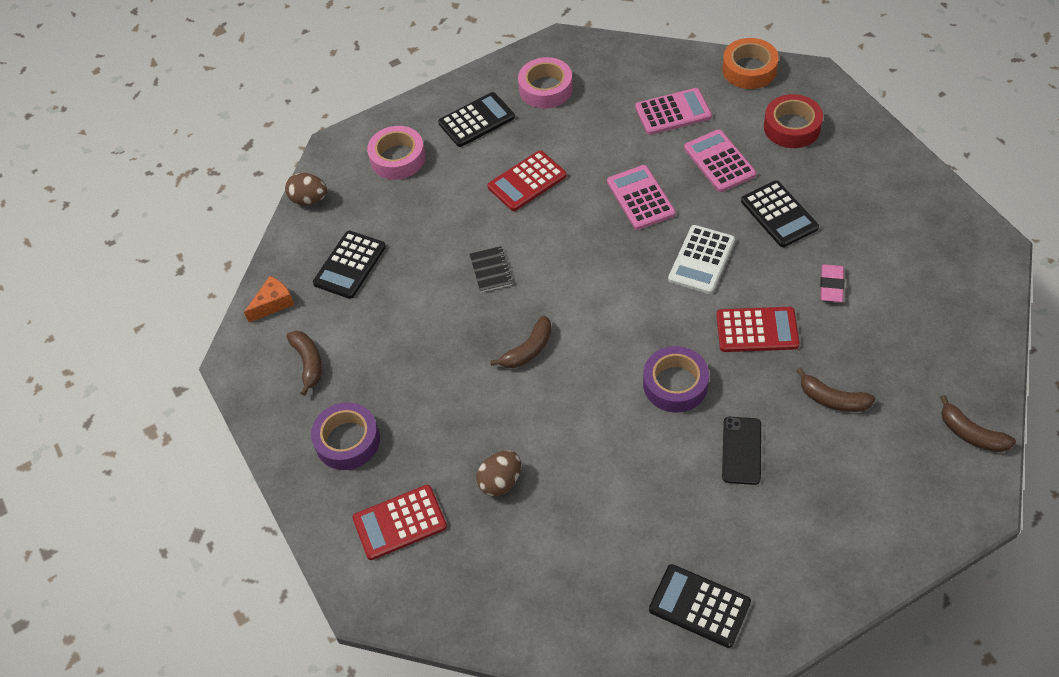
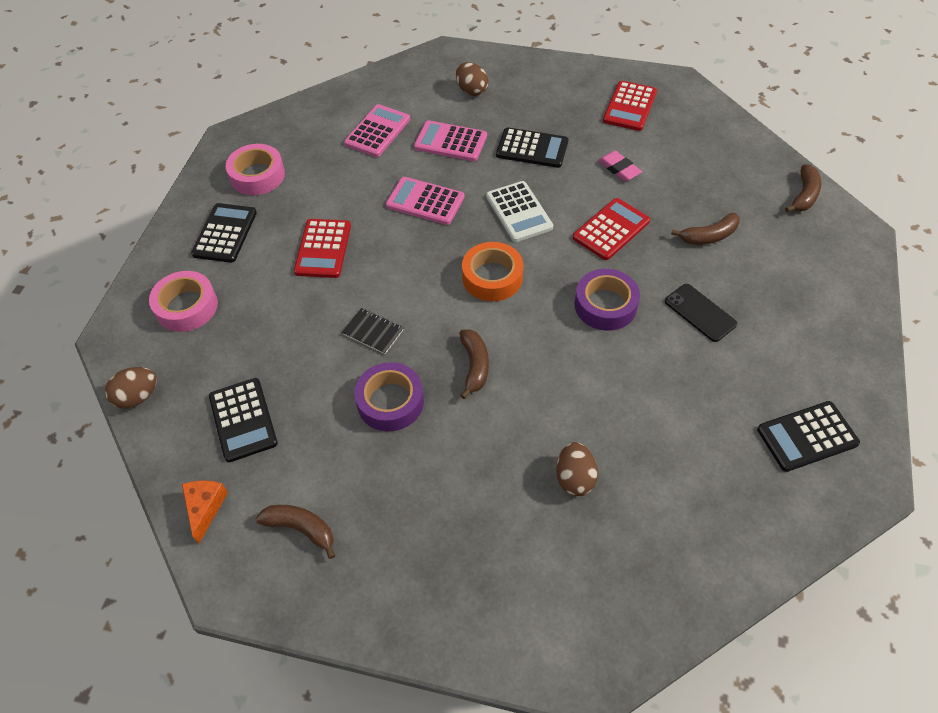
camera: 50 degrees left, 0 degrees up
(347, 441) = (415, 560): purple tape -> purple tape (390, 402)
(400, 523) = (539, 583): red calculator -> red calculator (630, 106)
(749, 69) = (397, 73): orange tape -> orange tape (492, 277)
(792, 127) = (471, 90): red tape -> brown egg
(971, 434) = (804, 195): brown banana -> brown banana turned 60 degrees counterclockwise

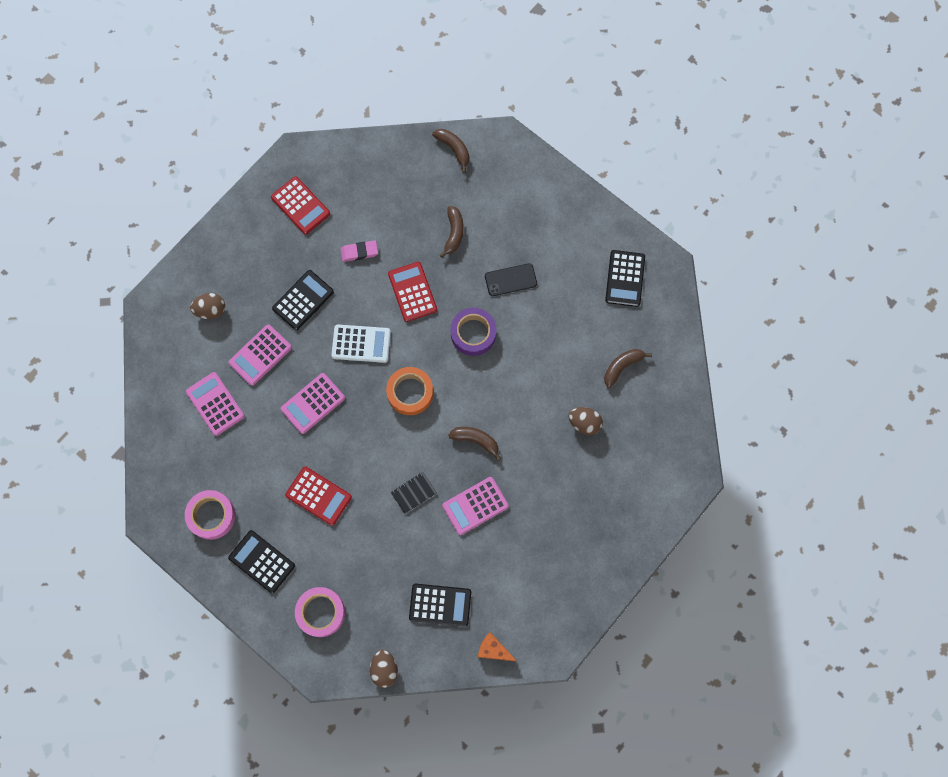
camera: 65 degrees left, 20 degrees up
(301, 529) = (537, 596): brown banana -> brown banana (622, 366)
(390, 402) = (475, 506): purple tape -> pink calculator

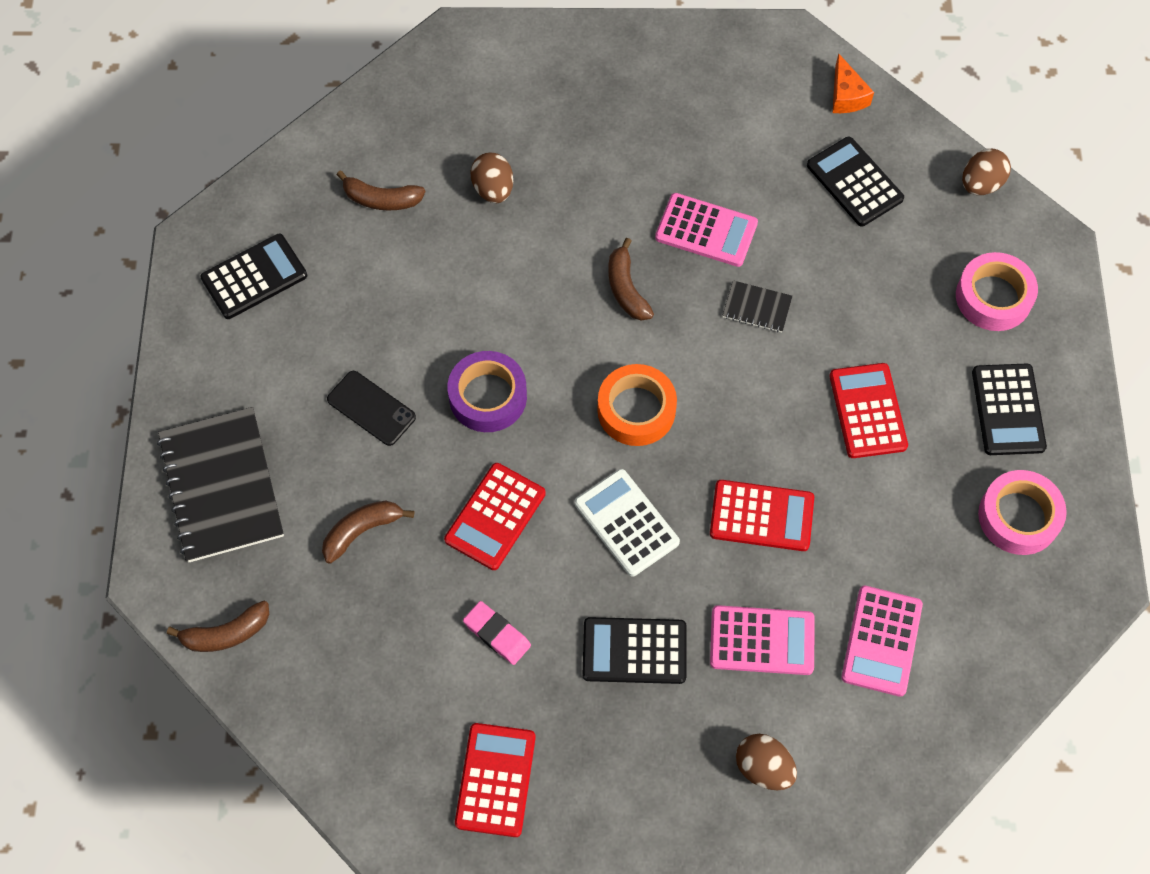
camera: 130 degrees left, 10 degrees down
(313, 403) = (761, 516): pink calculator -> red calculator
(454, 149) = (226, 633): brown banana -> brown banana turned 120 degrees counterclockwise
(525, 192) = (221, 486): none -> black notebook

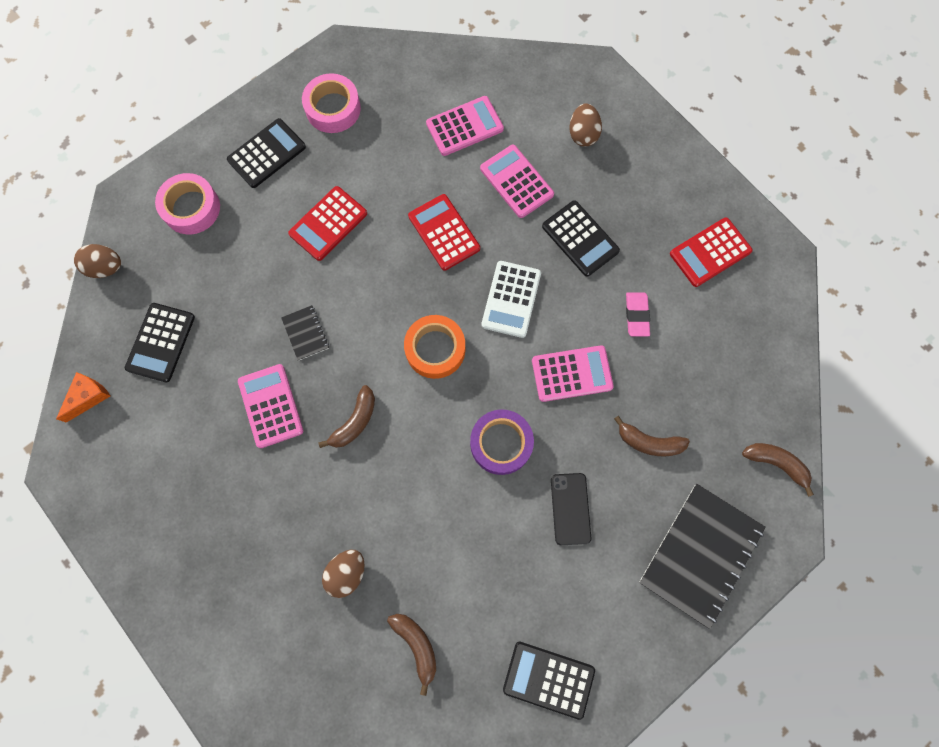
camera: 130 degrees left, 10 degrees up
(495, 517) = (572, 373): red calculator -> pink calculator

